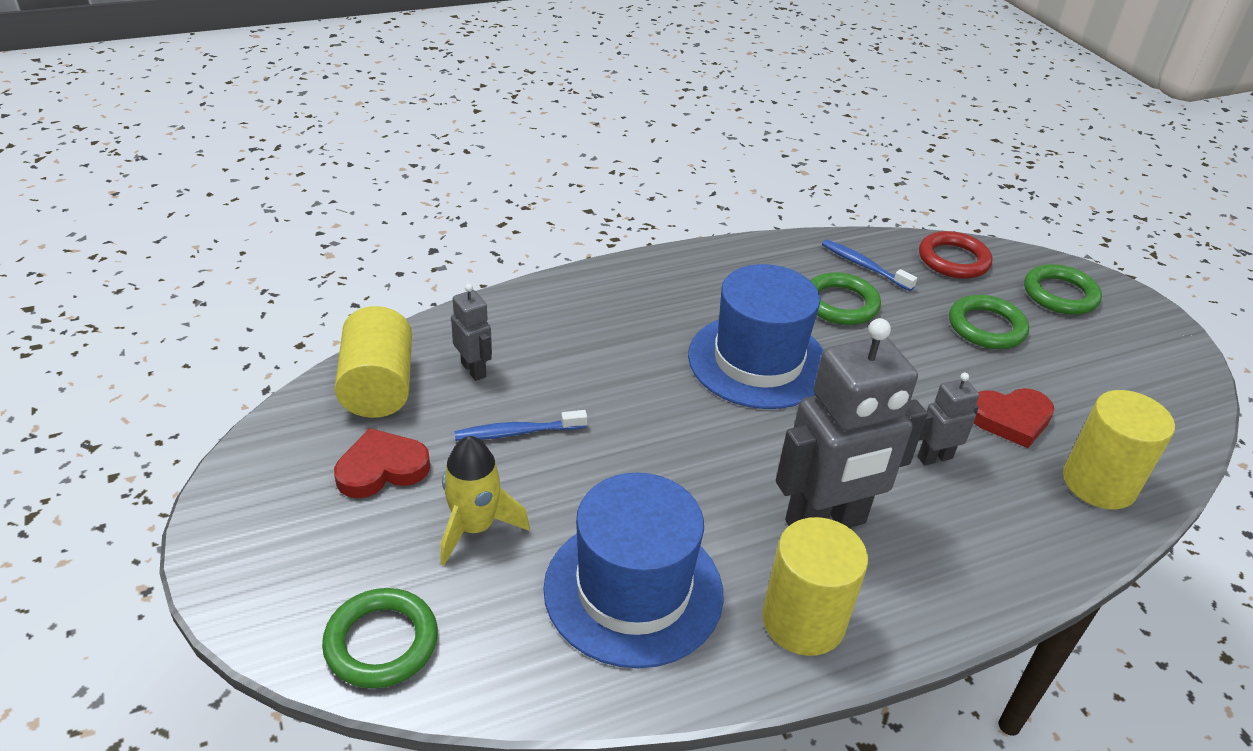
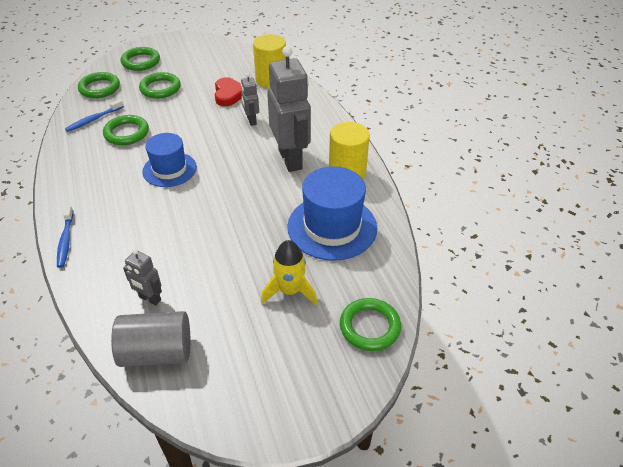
camera: 85 degrees left, 5 degrees up
(378, 387) = (157, 352): yellow cylinder -> grey cylinder
(382, 468) = (238, 341): red heart -> none
(474, 370) = (149, 298): grey robot -> grey robot turned 120 degrees counterclockwise
(517, 432) = (214, 274): blue toothbrush -> blue toothbrush (65, 240)
(758, 361) = (169, 169): blue hat -> blue hat, size x0.66
(953, 260) = (99, 88): red ring -> green ring

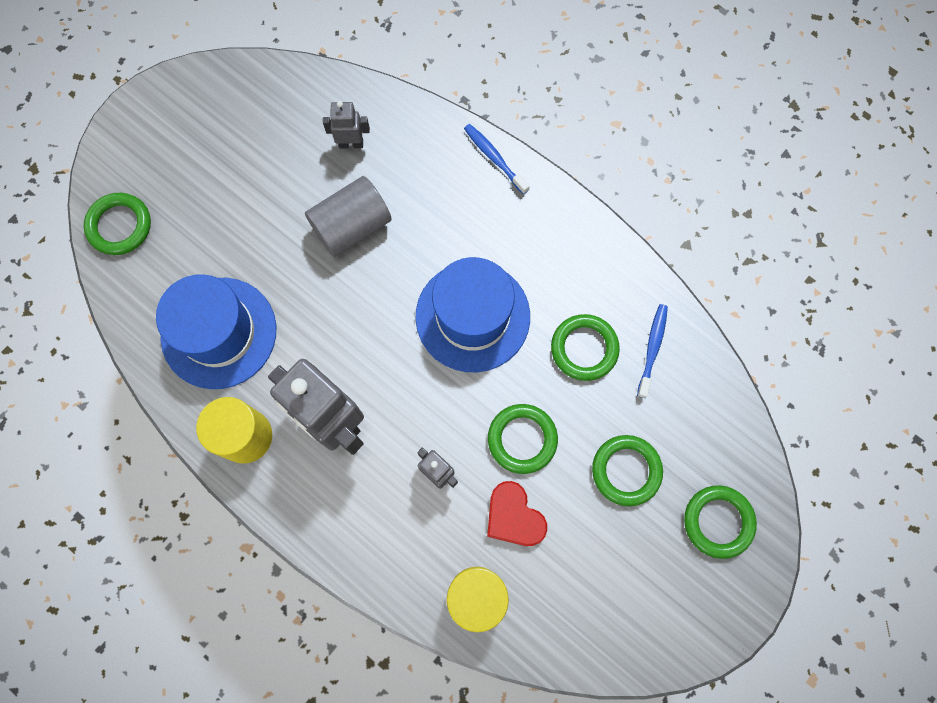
camera: 150 degrees right, 30 degrees up
(99, 88) = (713, 418): green ring -> green ring (522, 439)
(157, 352) = (302, 100): grey cylinder -> grey cylinder (352, 226)
(169, 169) = (472, 316): blue hat -> blue hat, size x1.52
(290, 291) = (219, 224): yellow rocket -> none

